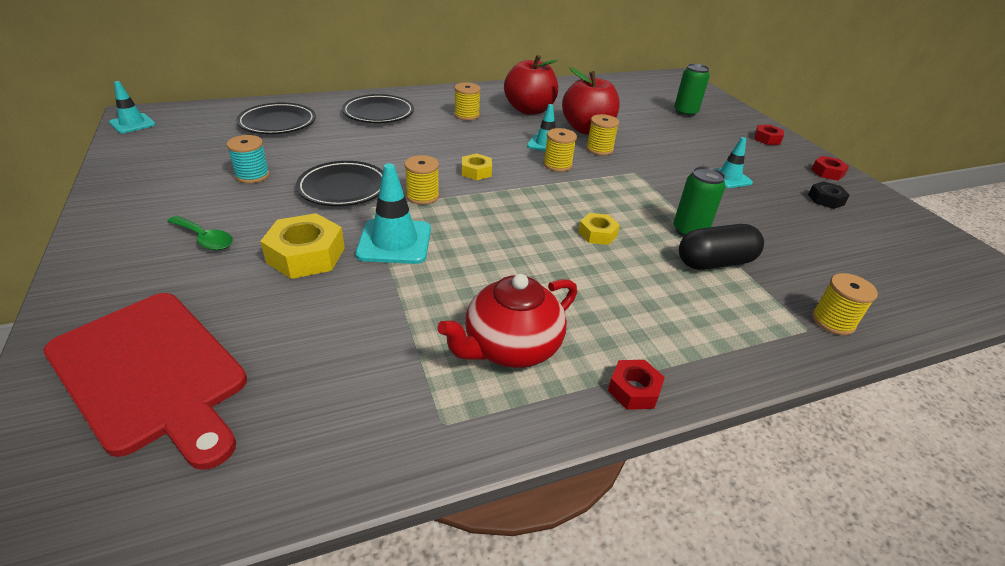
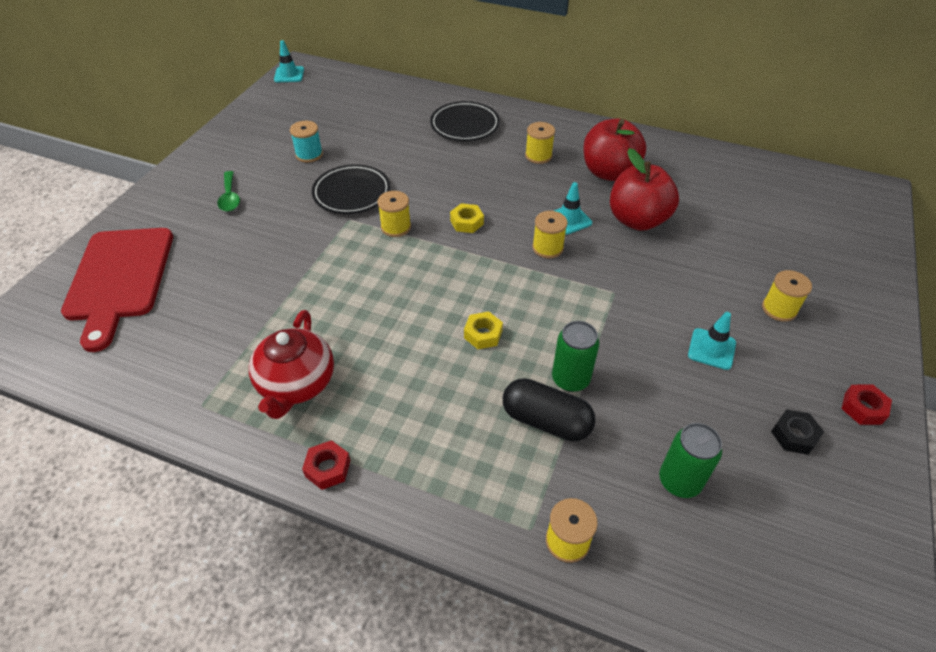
camera: 45 degrees right, 10 degrees up
(277, 123) = (378, 108): black plate -> none
(306, 255) = (267, 240): yellow nut -> none
(394, 242) = (329, 258): turquoise traffic cone -> none
(510, 347) = (296, 384): red teapot -> red teapot turned 90 degrees counterclockwise
(599, 149) = (616, 249): yellow spool -> yellow spool (779, 309)
(685, 112) = (796, 246): green can -> green can (679, 481)
(767, 139) = (854, 327): red nut -> none

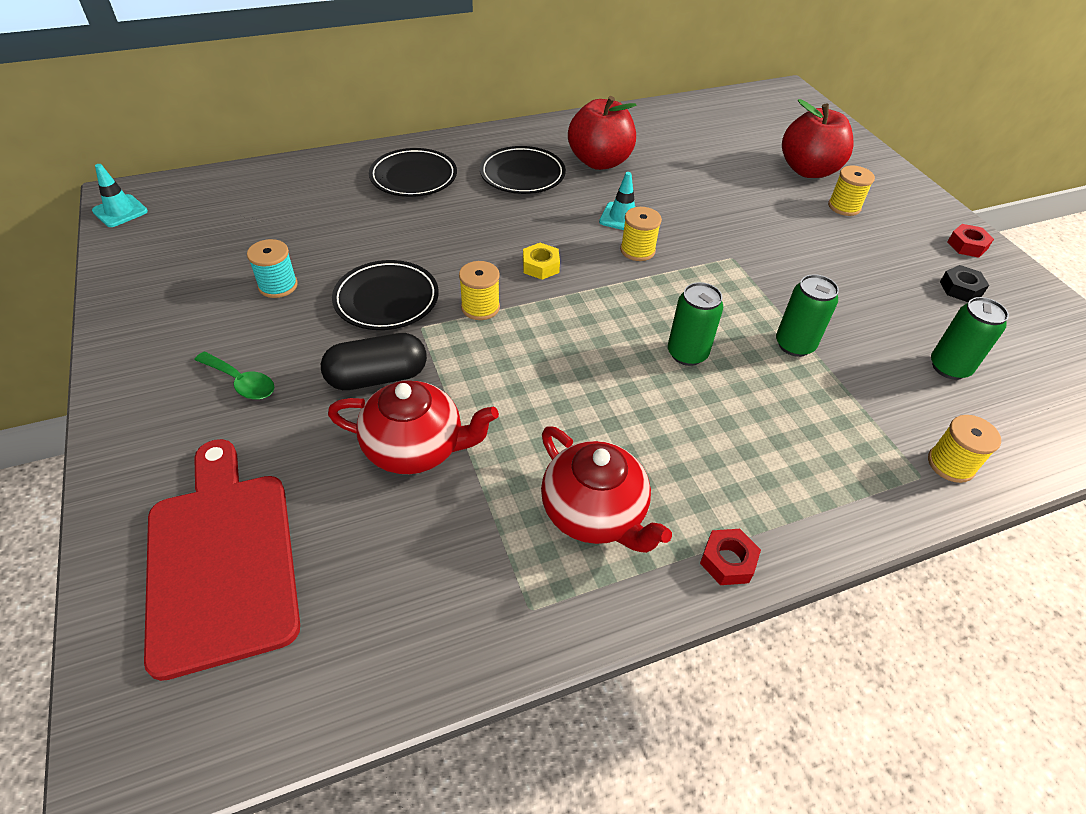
camera: 45 degrees left, 0 degrees up
(119, 278) = (221, 560): red cutting board -> red cutting board turned 150 degrees counterclockwise
(260, 284) = (415, 448): none -> red teapot
(483, 334) = (687, 353): yellow nut -> green can
(538, 156) = (522, 175): yellow spool -> black plate
(546, 421) = (822, 389): black capsule -> black capsule (377, 377)
(637, 220) = (672, 190): red apple -> red apple (808, 170)
(711, 349) = (845, 260): turquoise traffic cone -> none

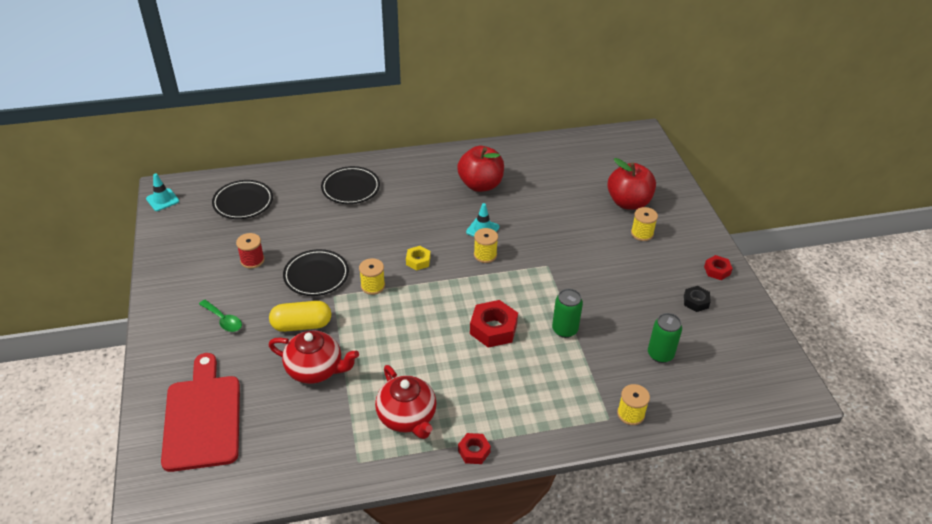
camera: 10 degrees right, 5 degrees down
(278, 286) = (252, 260): turquoise spool -> red spool
(377, 377) = (302, 325): black capsule -> yellow capsule
(522, 175) = (424, 191): black plate -> black plate (243, 202)
(687, 353) = (493, 329): green can -> red nut

